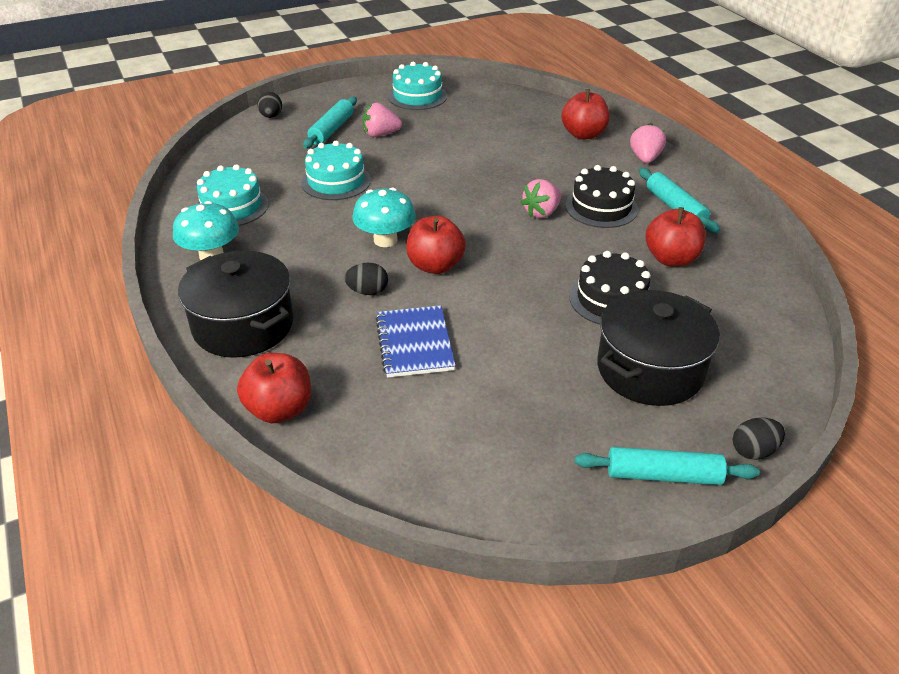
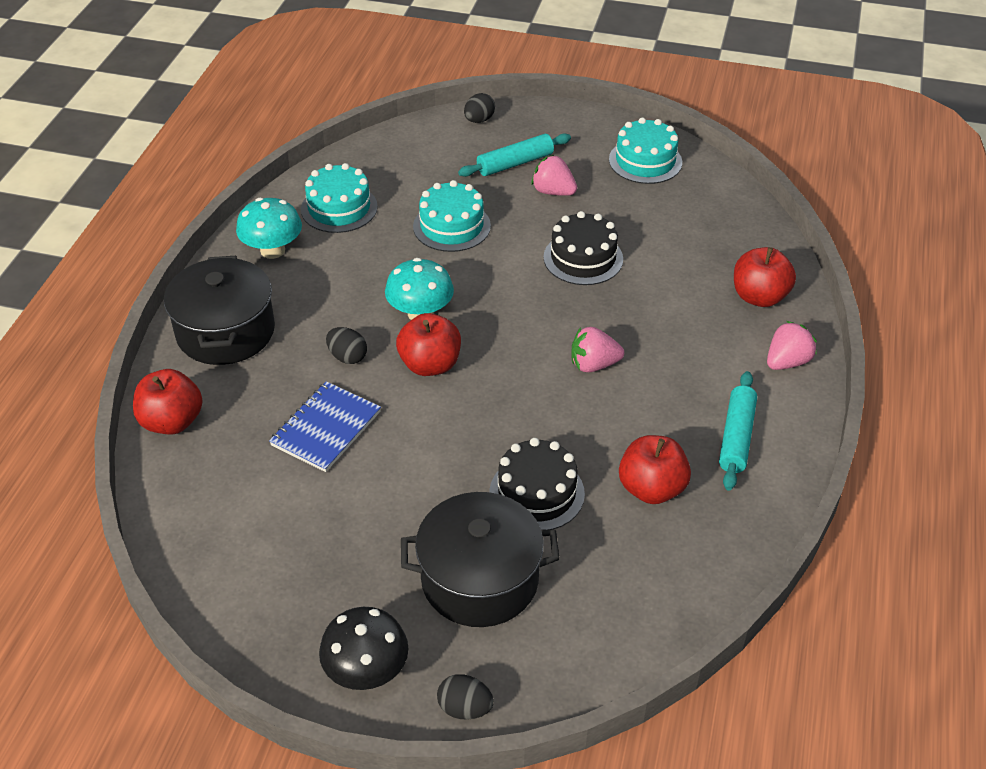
camera: 40 degrees right, 5 degrees up
(601, 207) = (660, 392): black cake -> black cake (583, 258)
(663, 475) = (366, 671): turquoise rolling pin -> black mushroom

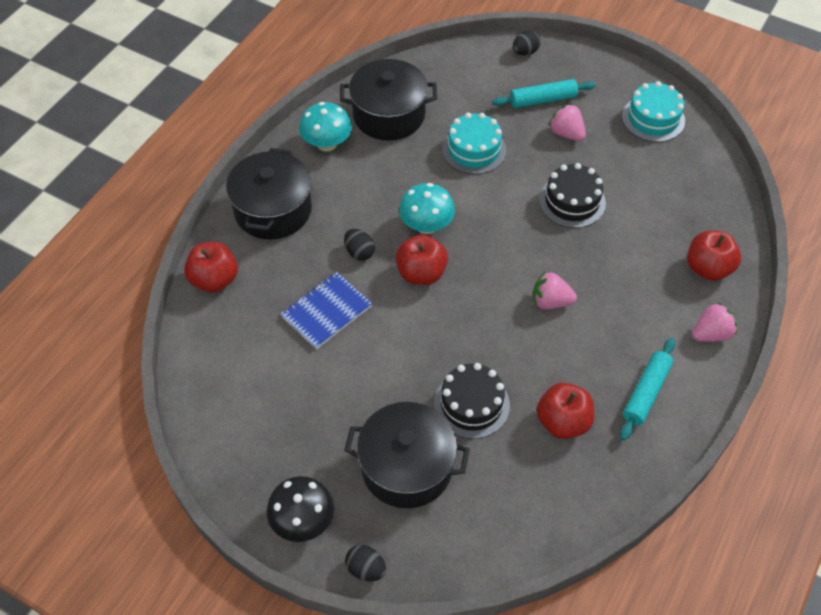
camera: 15 degrees right, 10 degrees up
(339, 208) = (389, 115): turquoise cake -> black pot

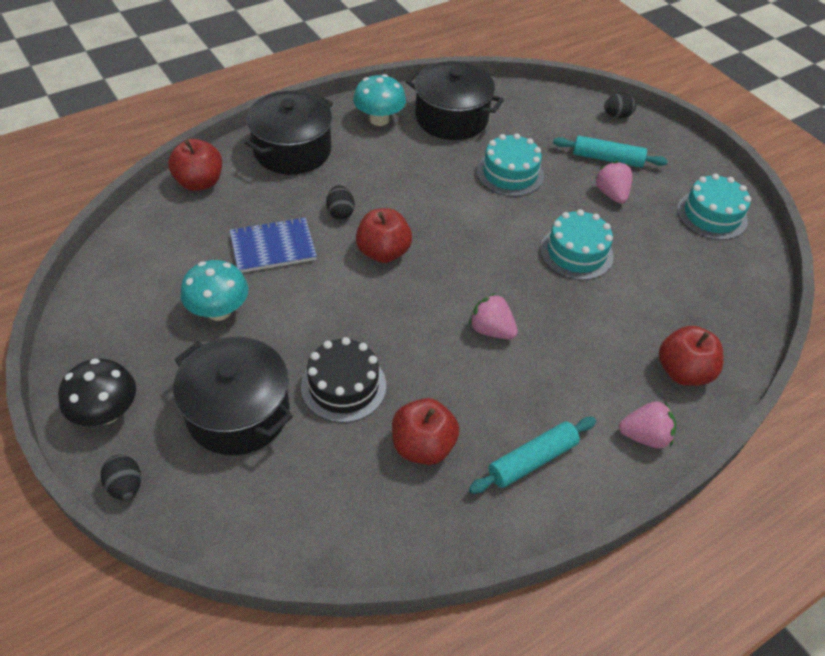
camera: 25 degrees right, 5 degrees down
(426, 225) = (418, 216): turquoise mushroom -> turquoise mushroom (219, 311)
(572, 201) = (576, 252): black cake -> turquoise cake

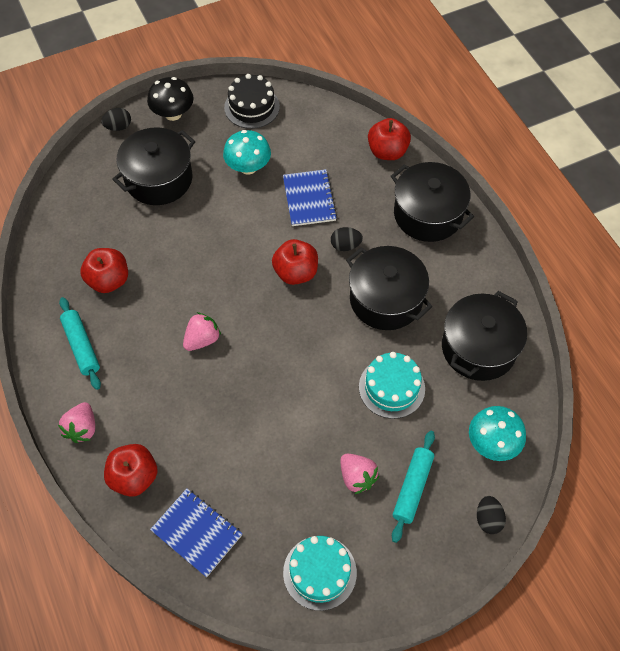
camera: 100 degrees right, 10 degrees up
(343, 386) = (168, 238): black cake -> black cake (252, 107)
(379, 119) = (474, 284): turquoise mushroom -> turquoise mushroom (492, 443)
(407, 179) = (386, 299): none -> black pot
(576, 252) = (280, 424): turquoise cake -> none
(611, 194) = (357, 477): pink strawberry -> pink strawberry turned 60 degrees clockwise
(718, 308) = (197, 533): none -> blue notebook

